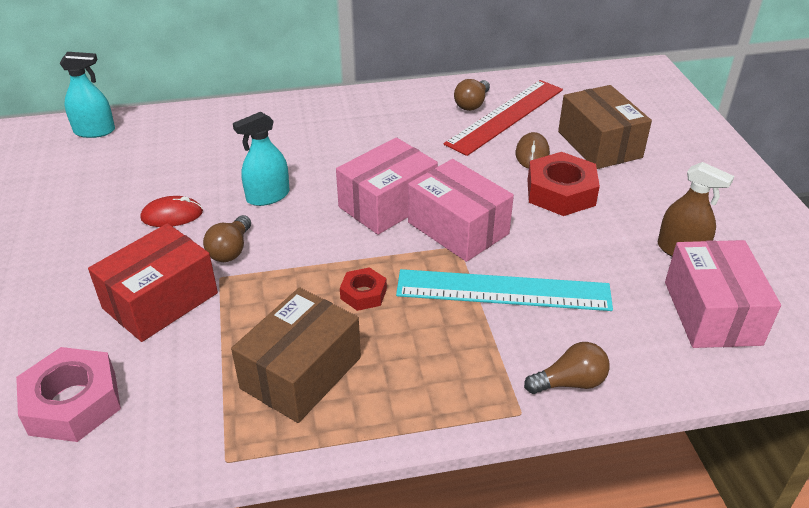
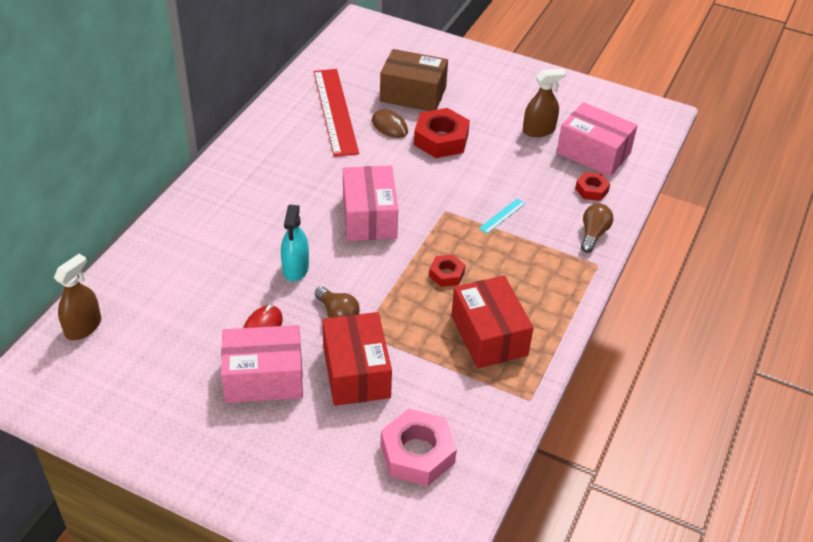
camera: 55 degrees left, 5 degrees up
(94, 131) = (83, 327): turquoise spray bottle -> brown spray bottle
(301, 373) = (489, 335): brown box -> red box
(458, 228) = (428, 201): pink box -> pink box (264, 378)
(472, 104) = (302, 116): brown light bulb -> none
(503, 290) = (502, 216): turquoise ruler -> turquoise ruler, size x0.40
(645, 343) = (591, 190): none -> red nut

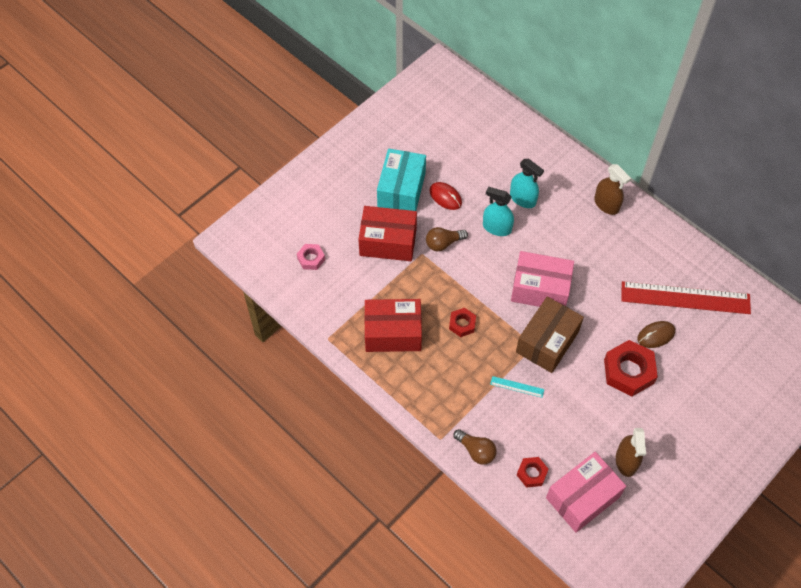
camera: 110 degrees right, 15 degrees up
(83, 327) = (477, 102): brown spray bottle -> brown spray bottle (606, 204)
(243, 252) = (522, 199): none -> turquoise spray bottle
(264, 378) = (401, 190): pink box -> turquoise box
(413, 94) = (701, 368): brown box -> brown box (547, 342)
(417, 453) = (311, 259): pink nut -> pink nut, size x0.55
(502, 216) = (517, 387): turquoise ruler -> turquoise ruler turned 45 degrees counterclockwise

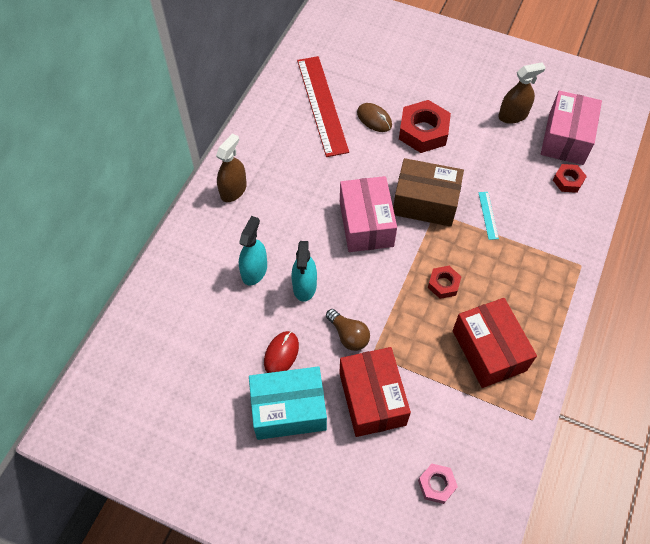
camera: 110 degrees left, 0 degrees up
(476, 451) = (574, 231): brown light bulb -> none
(582, 497) = (566, 138): pink box -> pink box turned 75 degrees clockwise

